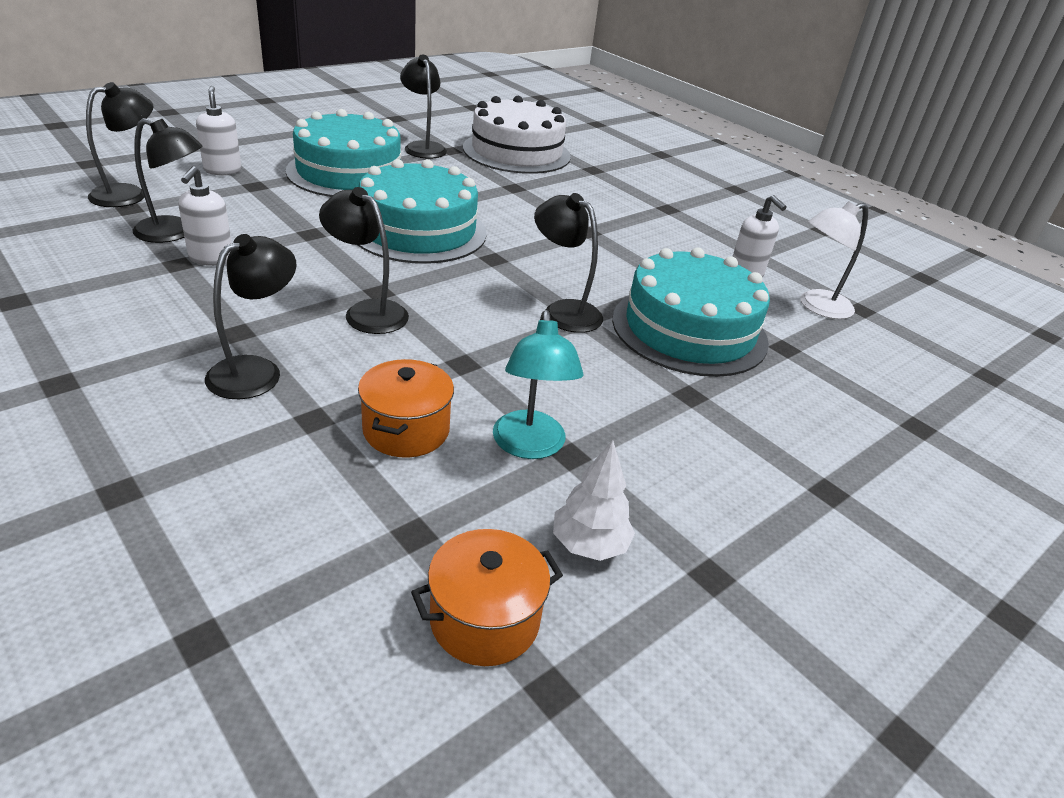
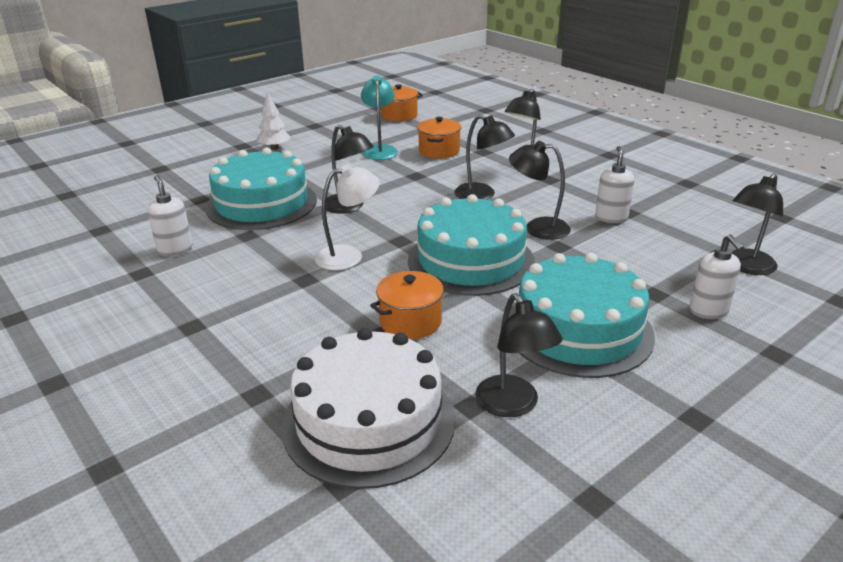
camera: 175 degrees left, 5 degrees down
(174, 233) = (660, 234): black lamp -> black lamp (537, 228)
(487, 192) = (410, 322): none -> orange pot
(589, 545) = (359, 129): white tree -> white tree (274, 148)
(817, 307) = (138, 228): white lamp -> white lamp (348, 256)

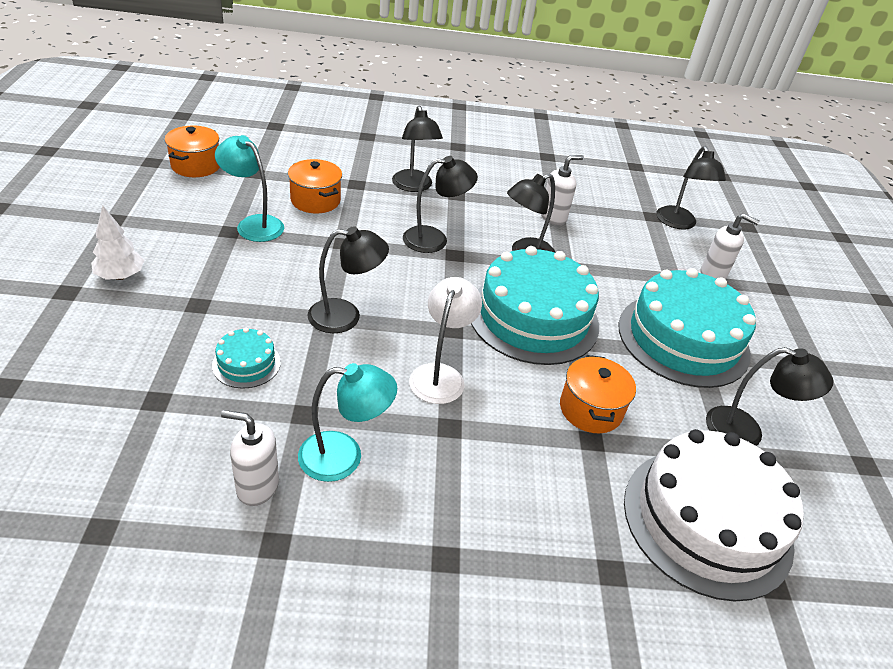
camera: 55 degrees left, 10 degrees up
(230, 260) = (344, 457): none -> turquoise lamp
(261, 203) = (246, 363): turquoise cake -> turquoise cake, size x0.44
(611, 218) = (553, 217): white soap dispenser -> white soap dispenser turned 105 degrees clockwise

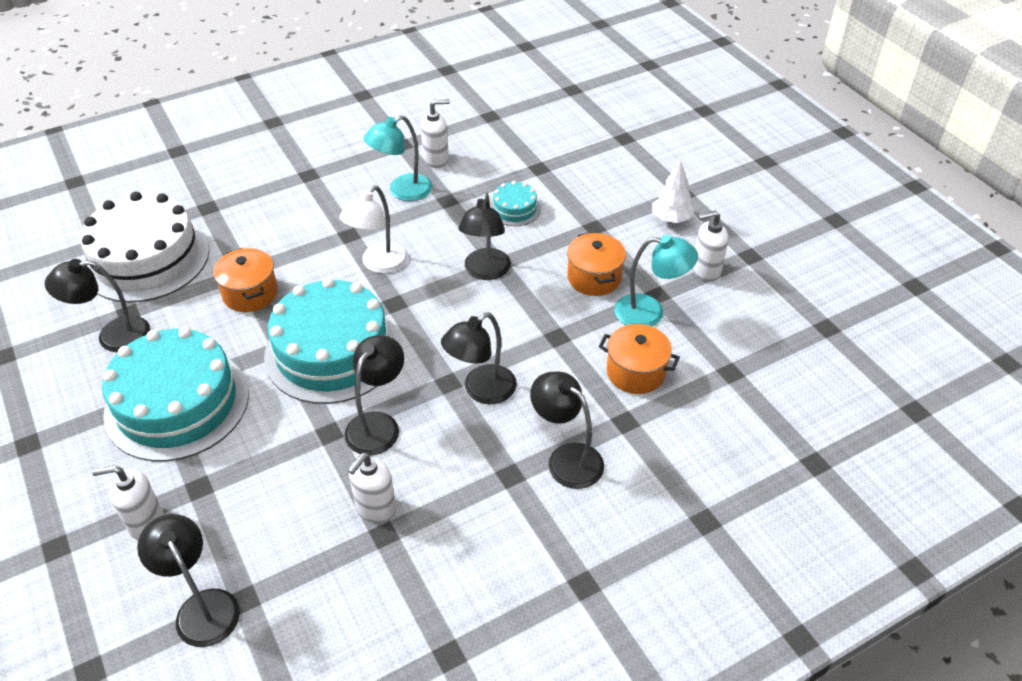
camera: 155 degrees right, 5 degrees up
(167, 227) = (705, 271): none -> white soap dispenser
(196, 165) = (788, 347): orange pot -> orange pot (594, 278)
(345, 316) = (485, 272): black lamp -> black lamp turned 45 degrees counterclockwise
(440, 375) = (379, 264): white lamp -> white lamp turned 45 degrees clockwise

